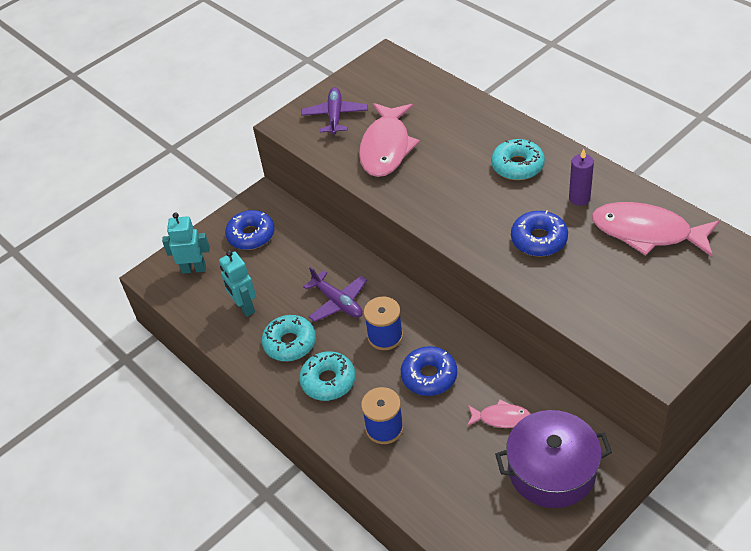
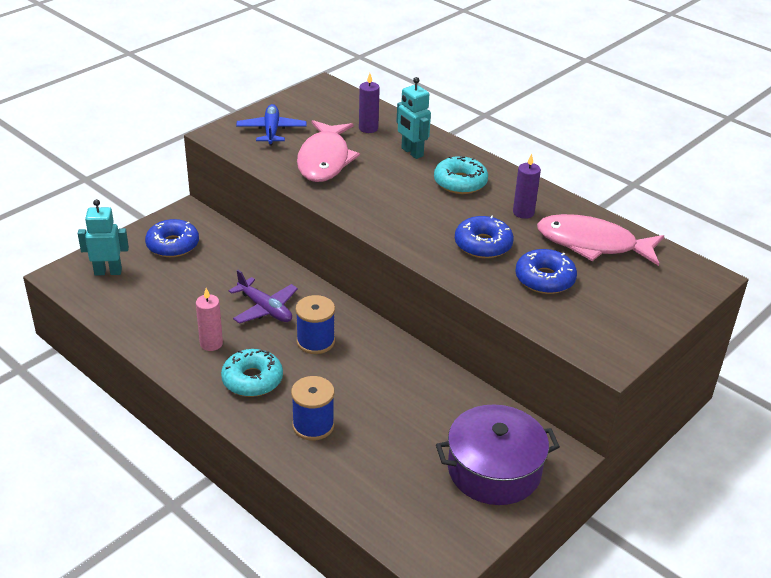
camera: 10 degrees left, 10 degrees down
(244, 307) = (162, 309): turquoise robot -> turquoise robot (412, 152)
(290, 343) = (211, 344): turquoise donut -> pink candle
(335, 116) = (271, 131): purple plane -> blue plane
(428, 105) = (368, 128): none -> purple candle
(429, 376) = (362, 379): blue donut -> blue donut (544, 279)
(501, 418) = (440, 420): pink fish -> none

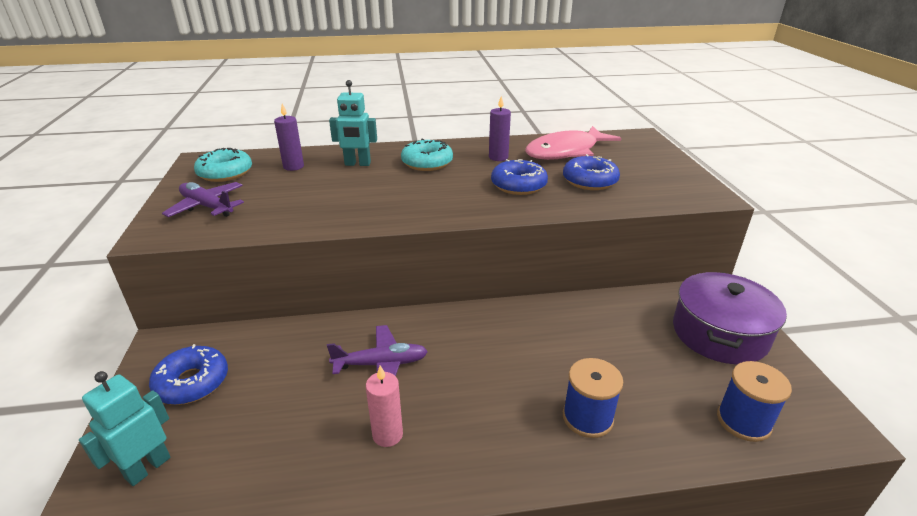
camera: 50 degrees left, 5 degrees down
(252, 380) = (479, 430): turquoise donut -> turquoise donut (225, 173)
(271, 131) = (207, 206): blue plane -> purple plane
(315, 341) = (465, 354): blue spool -> blue spool (743, 421)
(324, 160) = (299, 201): pink fish -> none

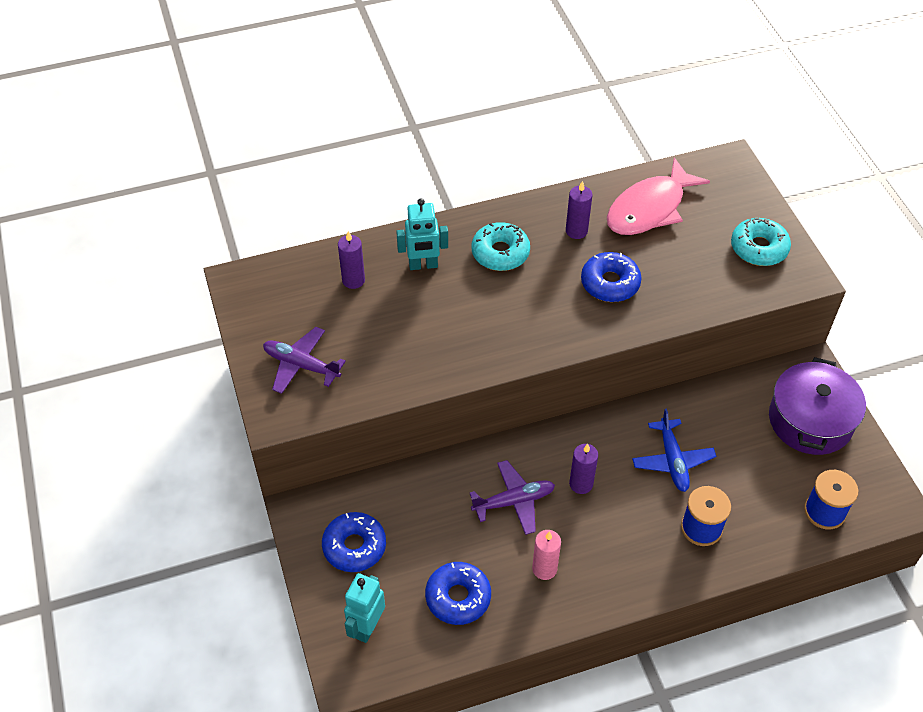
camera: 10 degrees left, 20 degrees up
(225, 173) = (283, 303): turquoise donut -> turquoise donut (759, 248)
(458, 358) = (581, 484): none -> purple candle
(563, 350) = (672, 461): none -> blue plane
(589, 181) = (682, 265): blue donut -> blue donut (458, 597)

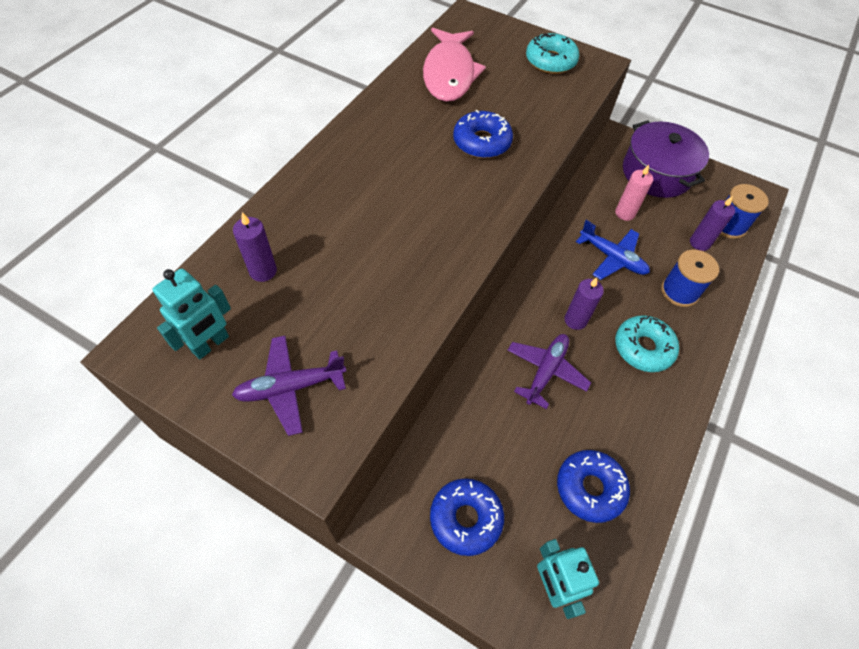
camera: 45 degrees left, 5 degrees up
(423, 265) = (316, 218): turquoise robot -> turquoise robot (211, 344)
(500, 253) = (372, 169): turquoise donut -> turquoise donut (643, 348)
(544, 569) = (622, 407): pink candle -> pink candle (625, 213)
(576, 231) = (414, 118): purple candle -> purple candle (699, 243)

